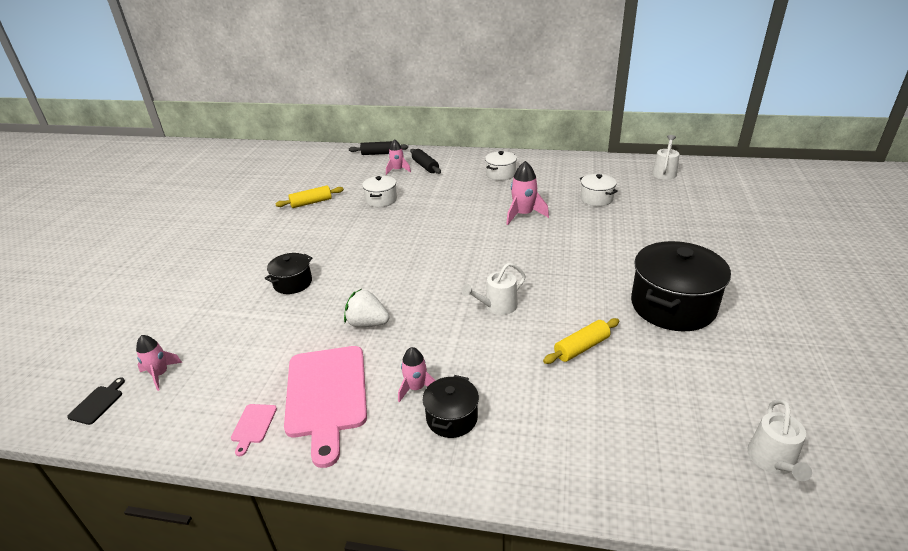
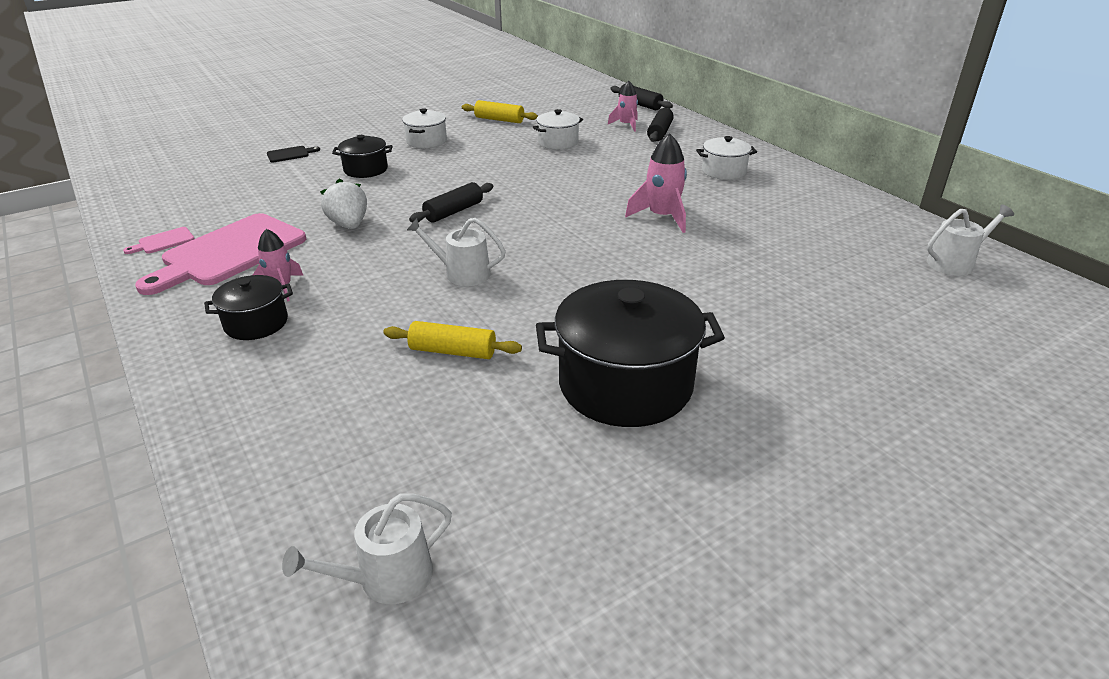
camera: 45 degrees right, 0 degrees up
(97, 403) = (138, 178): black cutting board -> black cutting board (290, 154)
(160, 374) = (190, 181): pink rocket -> none
(414, 275) = (454, 212): none -> black rolling pin
(596, 199) = (783, 244): white pot -> white pot (426, 141)

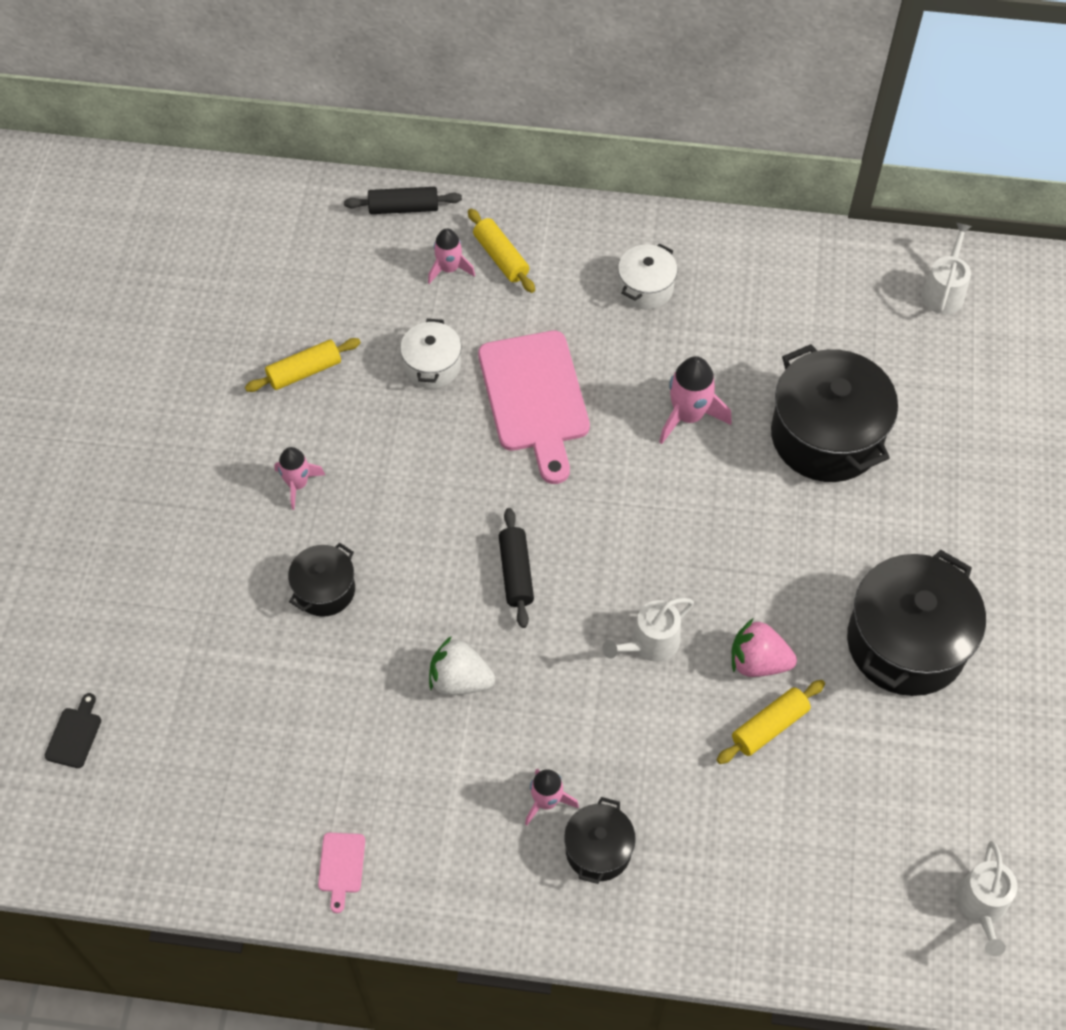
camera: 50 degrees left, 25 degrees up
(229, 253) = (427, 815): pink cutting board -> pink cutting board (535, 398)
(290, 154) = (196, 641): black cutting board -> black cutting board (74, 734)
(426, 141) = (298, 484): white pot -> pink rocket
(506, 321) = (758, 662): none -> pink strawberry
(660, 132) = (501, 257): black rolling pin -> yellow rolling pin
(742, 269) = (826, 436): none -> black pot

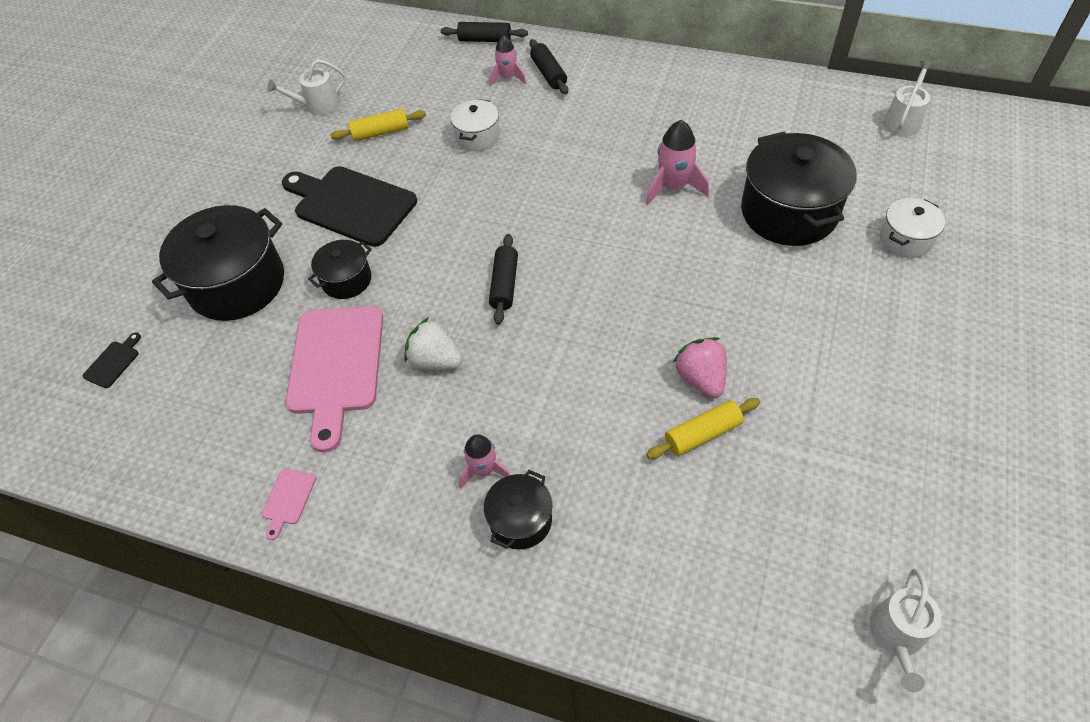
camera: 15 degrees right, 5 degrees down
(298, 484) = (351, 204): pink rocket -> black cutting board
(501, 257) = (549, 74): yellow rolling pin -> black rolling pin
(535, 398) = (552, 164): pink cutting board -> pink cutting board (336, 366)
(645, 288) = (656, 100): white pot -> white pot (905, 239)
(650, 643) = (606, 351): white watering can -> white watering can (318, 106)
(758, 662) = (701, 378): pink strawberry -> pink strawberry turned 45 degrees clockwise
(906, 642) = (842, 379): black pot -> black pot (237, 284)

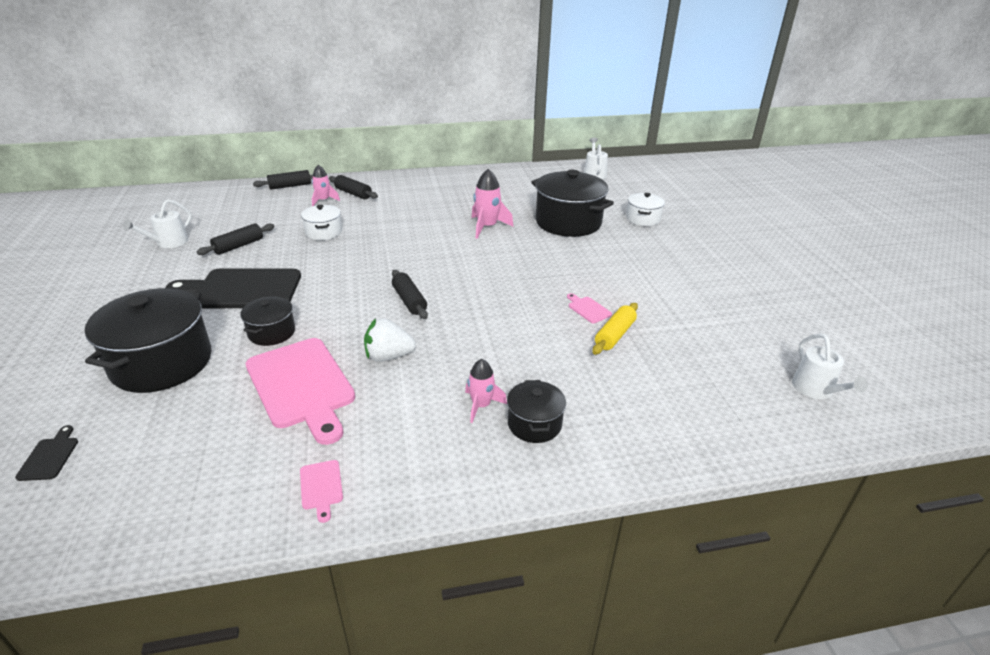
camera: 35 degrees left, 20 degrees down
(380, 132) = (238, 246): yellow rolling pin -> black rolling pin
(701, 378) = (588, 309): pink strawberry -> pink cutting board

